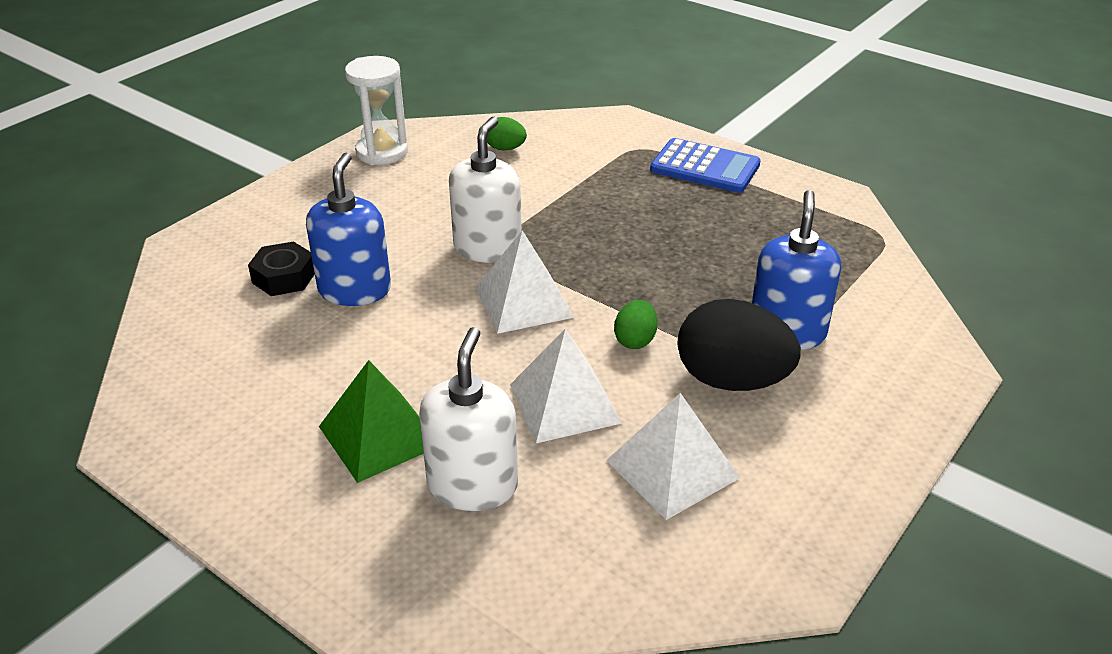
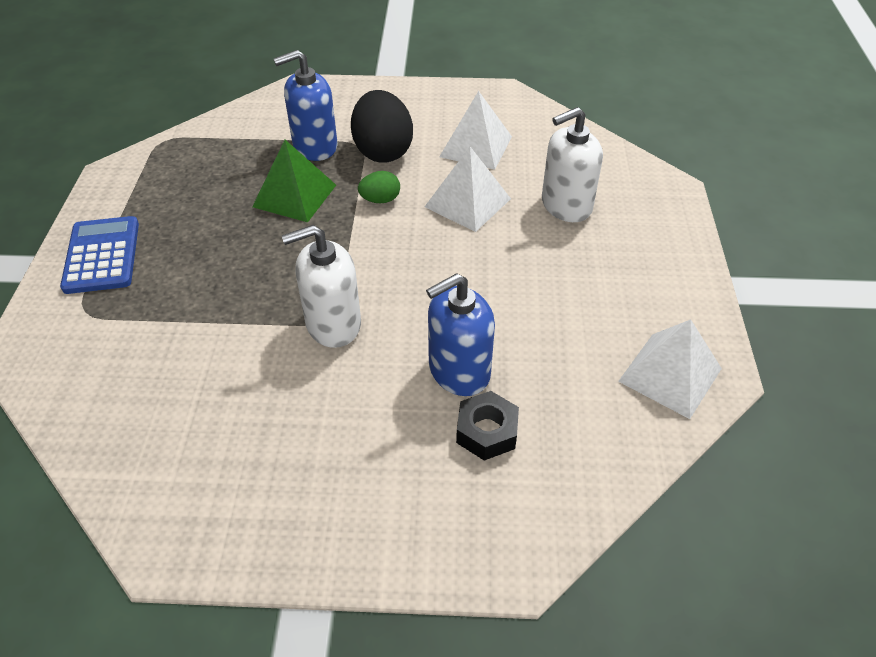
camera: 125 degrees left, 10 degrees up
(380, 435) = (576, 261): green pyramid -> green pyramid (294, 195)
(382, 152) = (211, 519): white hourglass -> none
(505, 148) = (139, 410): green egg -> none
(523, 302) = (386, 268): white pyramid -> white pyramid (670, 375)

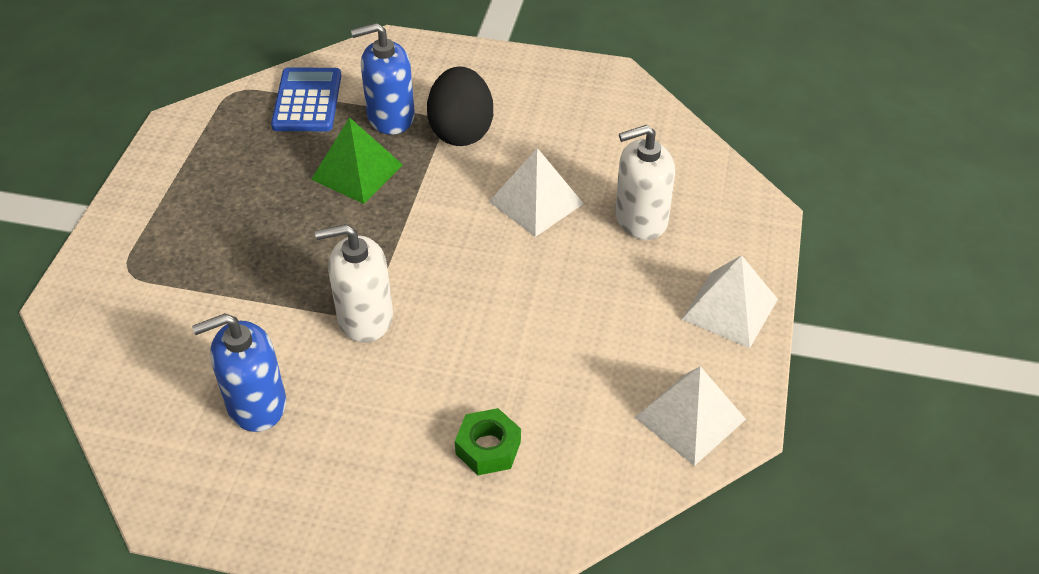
camera: 10 degrees right, 0 degrees up
(102, 255) = (153, 214): blue calculator -> blue calculator (307, 101)
(380, 200) = (445, 188): green egg -> none
(459, 371) = (477, 383): blue soap dispenser -> blue soap dispenser (256, 404)
(475, 146) = (563, 137): white pyramid -> white pyramid (729, 309)
(486, 431) = (488, 447): black nut -> green nut

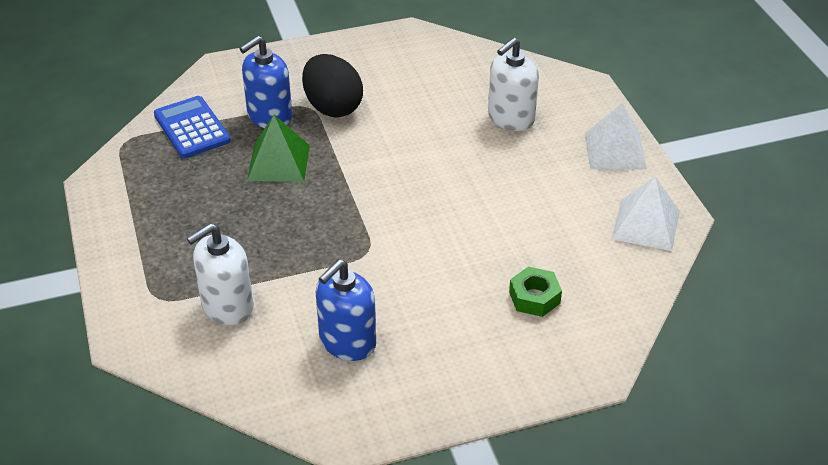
camera: 30 degrees left, 5 degrees down
(365, 318) = (375, 254): white soap dispenser -> white soap dispenser (227, 306)
(536, 202) = (429, 134): white pyramid -> none

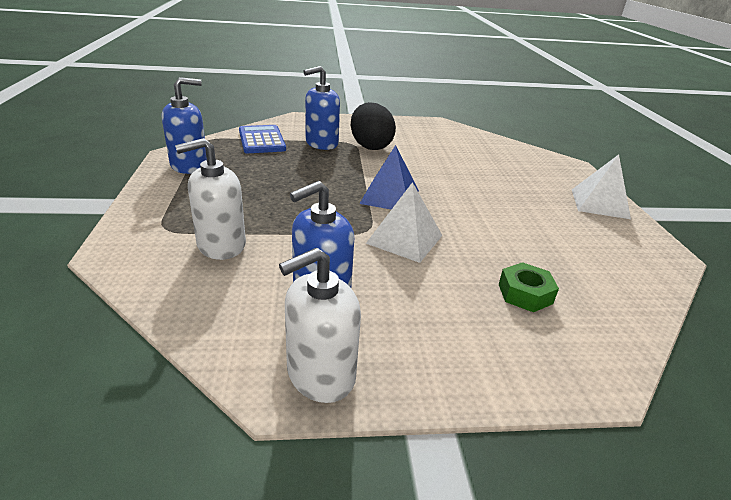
camera: 10 degrees right, 10 degrees down
(128, 197) = (189, 165): none -> blue soap dispenser
(278, 162) = (316, 166): green pyramid -> none
(379, 195) = (389, 196): none -> blue pyramid
(510, 118) = (509, 172): white soap dispenser -> white soap dispenser (320, 374)
(646, 225) = (637, 257): white pyramid -> white pyramid (405, 239)

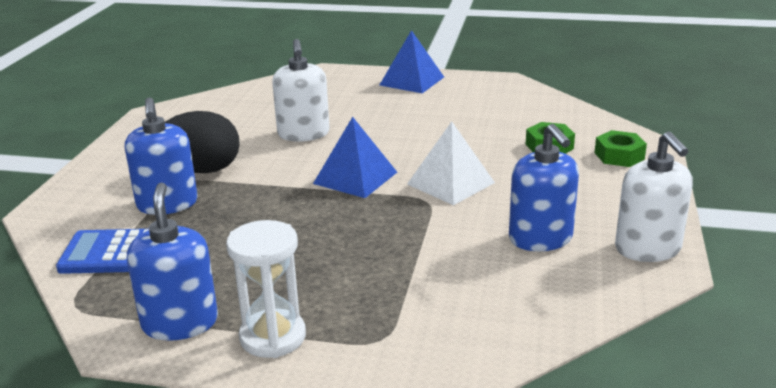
camera: 70 degrees left, 5 degrees down
(172, 192) = (273, 337): none -> white hourglass
(221, 245) = (435, 295): white soap dispenser -> white soap dispenser (303, 134)
(544, 351) = (619, 156): none -> green nut
(599, 203) = (412, 81): white pyramid -> blue pyramid

